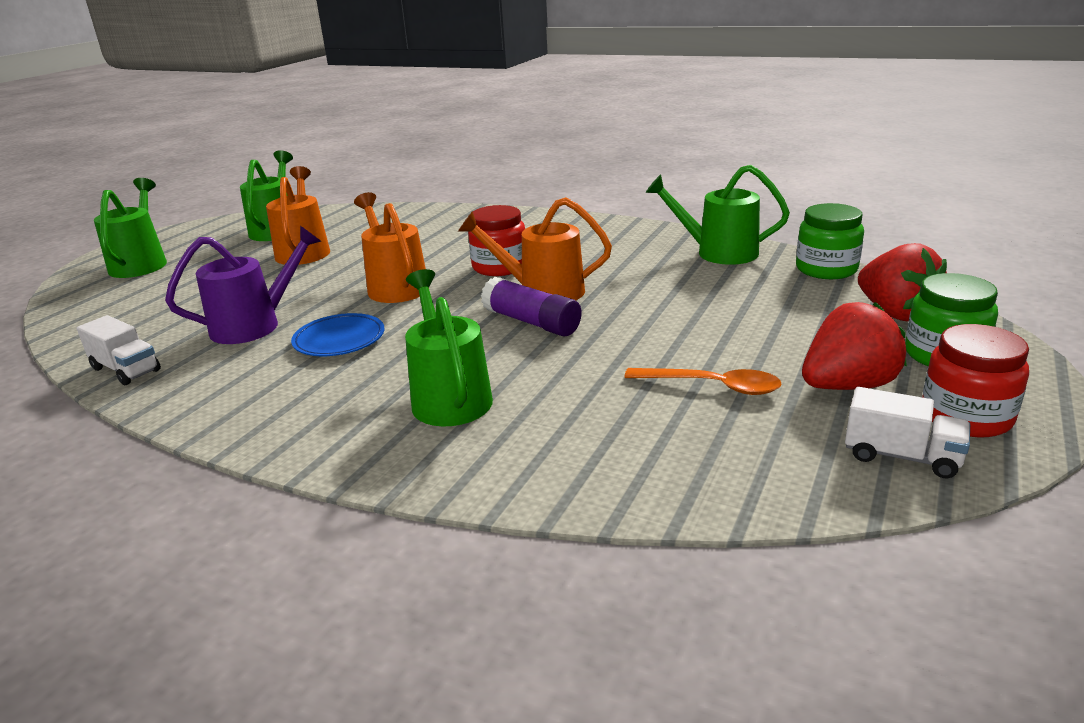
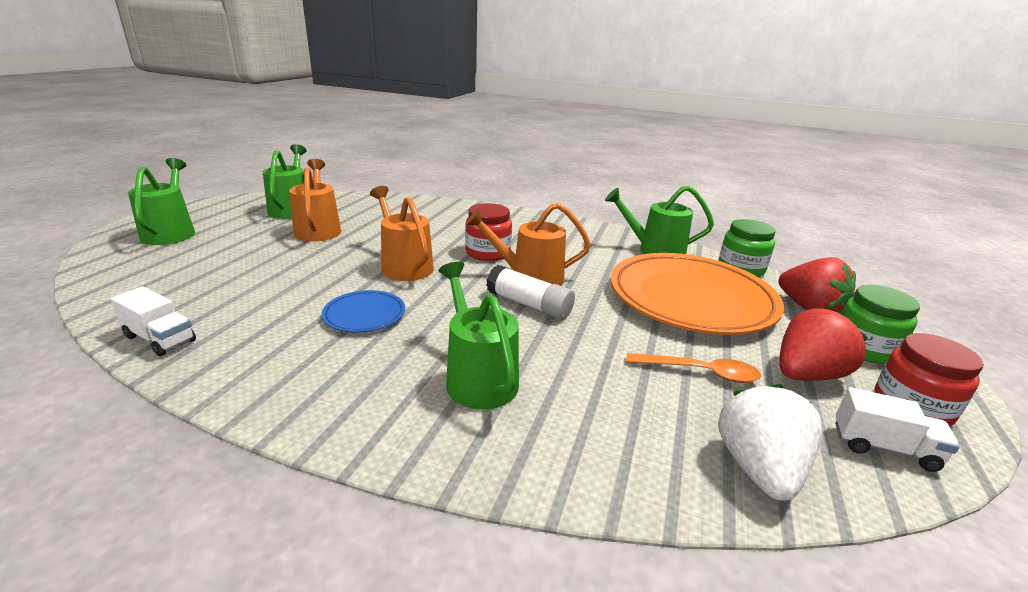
camera: 10 degrees left, 0 degrees up
(255, 325) = (284, 297): purple watering can -> none
(531, 322) = (529, 305): purple glue stick -> white glue stick
(735, 476) = (758, 468): none -> white strawberry
(739, 308) = (691, 299): none -> orange plate

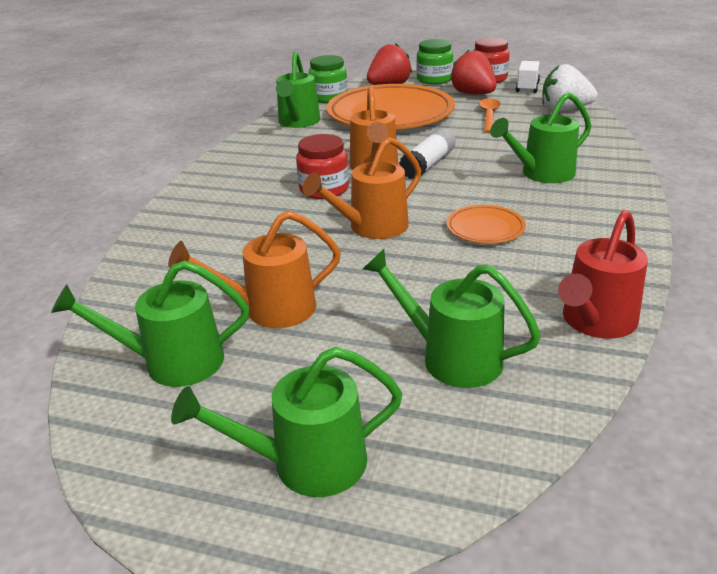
camera: 90 degrees left, 5 degrees up
(160, 339) = (595, 322): white truck -> red watering can
(200, 275) = (451, 357): none -> green watering can
(364, 315) = (485, 228): blue plate -> orange plate

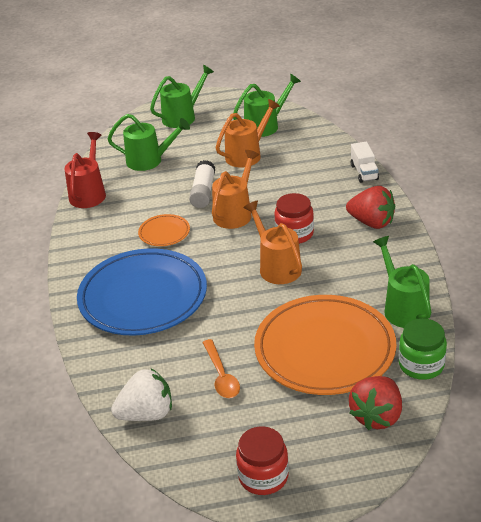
camera: 155 degrees right, 5 degrees up
(428, 164) = (237, 282): white glue stick -> white glue stick (203, 192)
(434, 80) = (332, 451): green jar -> none
(473, 94) = (262, 423): red strawberry -> red strawberry (371, 222)
(527, 87) = (204, 462): white truck -> white truck (364, 172)
(541, 174) = (143, 297): green watering can -> blue plate

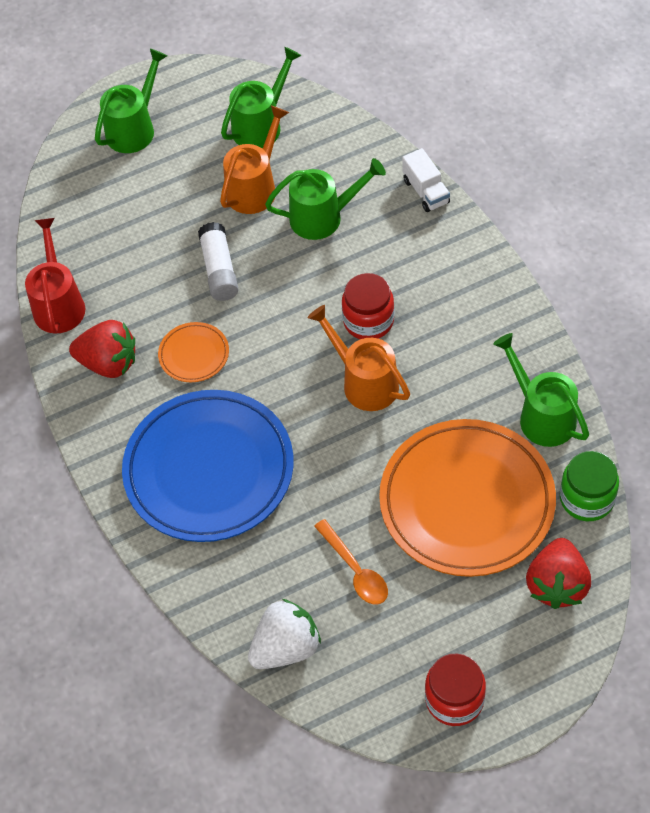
camera: 15 degrees left, 20 degrees up
(150, 160) = (120, 224): green watering can -> green watering can (324, 217)
(235, 213) = (277, 299): orange watering can -> none
(371, 222) = (462, 281): red strawberry -> red strawberry (109, 363)

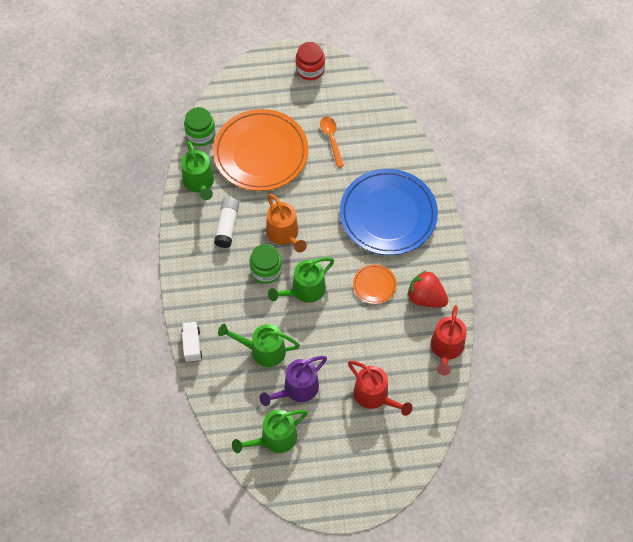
camera: 165 degrees left, 5 degrees up
(134, 128) = (360, 470): green watering can -> green watering can (304, 290)
(143, 213) = (375, 396): none -> red watering can
(219, 270) = (340, 336): white glue stick -> white glue stick (227, 226)
(255, 187) = (297, 389): orange watering can -> purple watering can
(285, 647) = (379, 116): white strawberry -> none
(368, 321) = (266, 270): red jar -> green jar
(557, 584) = (237, 101): red strawberry -> none

